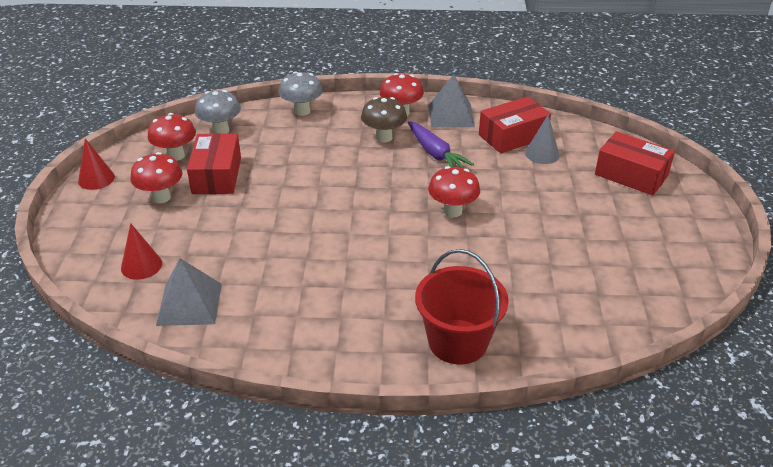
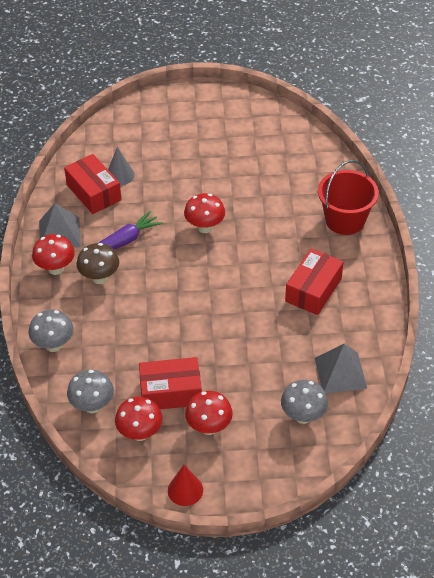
camera: 95 degrees left, 10 degrees up
(141, 265) = (303, 416): red cone -> grey mushroom
(631, 175) = (146, 127): red box -> red box (313, 290)

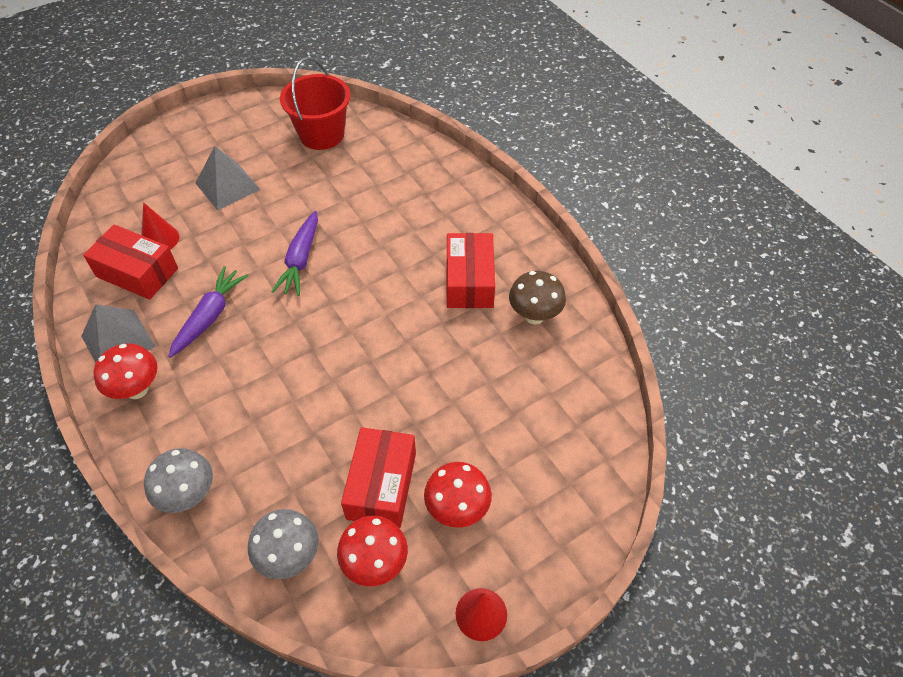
camera: 30 degrees left, 5 degrees up
(99, 278) = (203, 376): brown mushroom -> brown mushroom (534, 316)
(120, 175) = (160, 239): grey cone -> red cone
(171, 392) = (381, 485): red box -> red box turned 45 degrees counterclockwise
(205, 227) = (300, 260): red mushroom -> purple carrot
(303, 416) = (557, 438): grey mushroom -> none
(340, 373) = (562, 364): grey pyramid -> grey pyramid (228, 186)
(345, 220) = (452, 191): red bucket -> red bucket (321, 134)

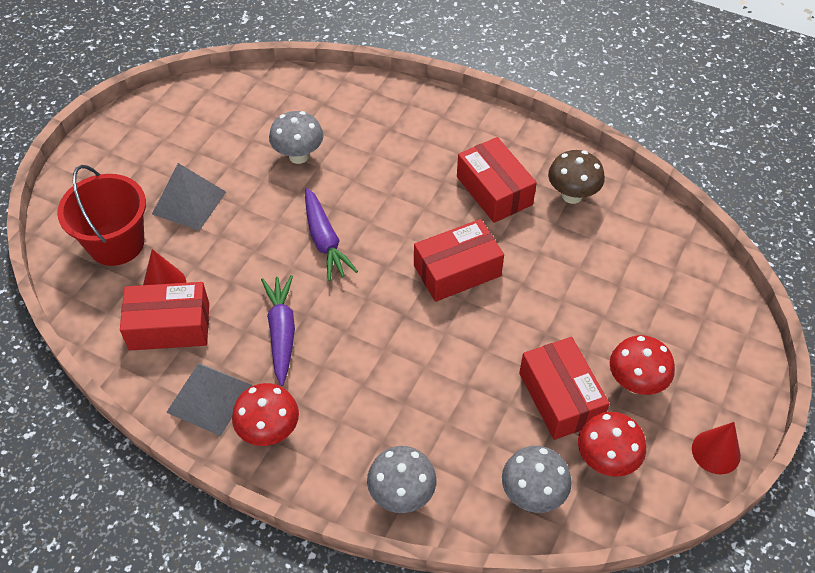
camera: 30 degrees left, 0 degrees up
(321, 134) = (242, 113): red bucket -> red bucket (116, 243)
(336, 185) = (298, 156): none -> grey mushroom
(384, 333) = (457, 271): none -> red box

